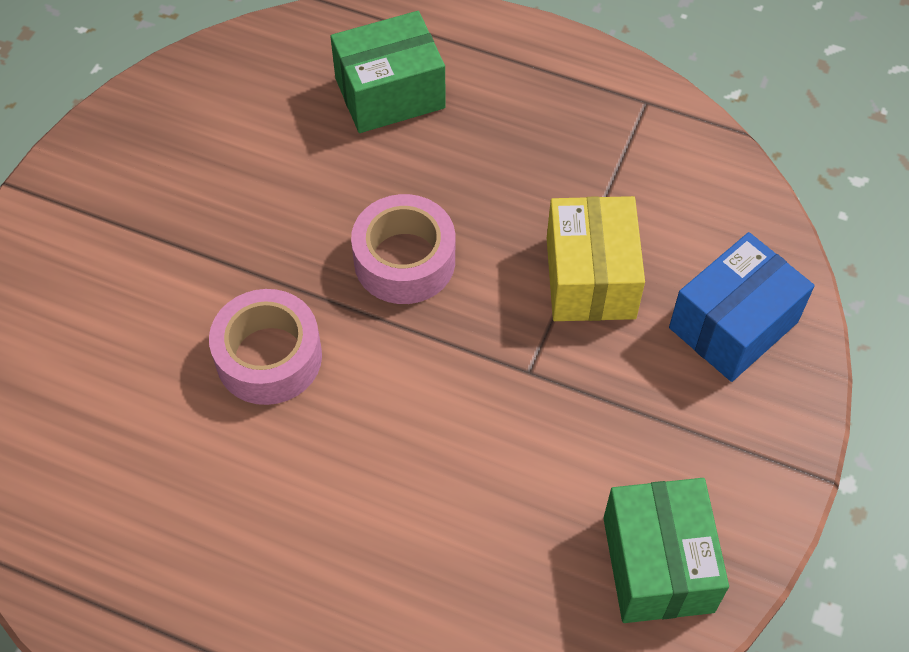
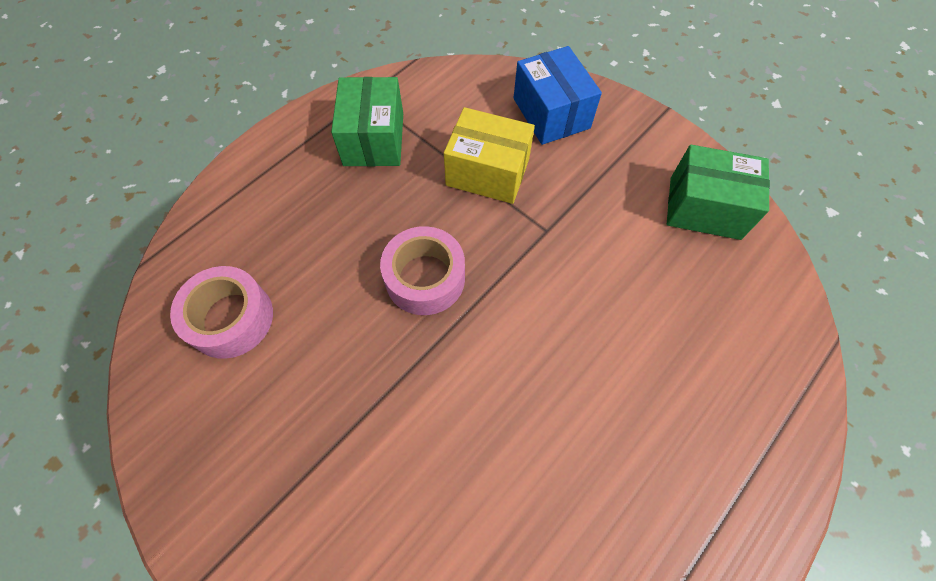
camera: 70 degrees left, 5 degrees up
(269, 357) = (472, 402): pink tape -> pink tape (231, 318)
(390, 93) = (268, 241): green box -> green box (374, 139)

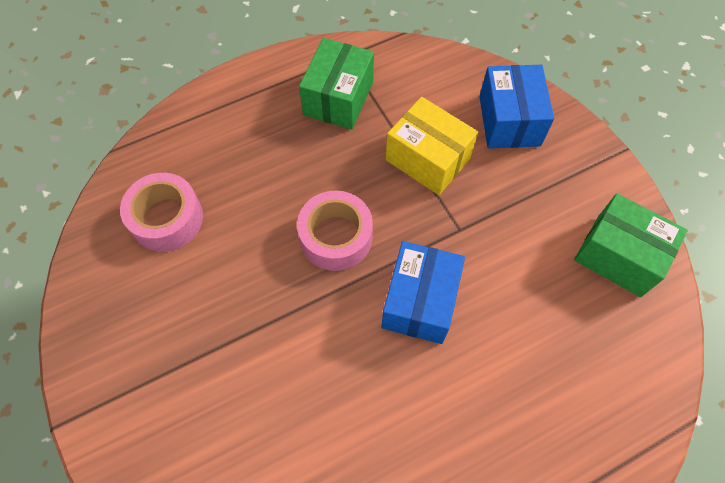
camera: 20 degrees right, 0 degrees up
(537, 315) = (420, 301): none -> blue box

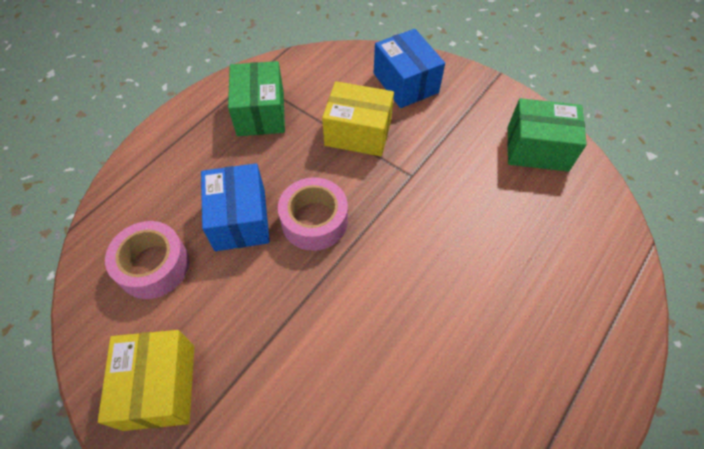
camera: 25 degrees left, 5 degrees down
(123, 336) = (160, 386): none -> yellow box
(420, 301) = (410, 243): blue box -> blue box (240, 219)

